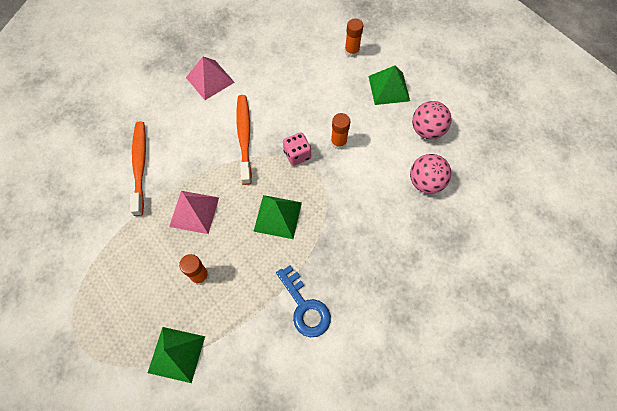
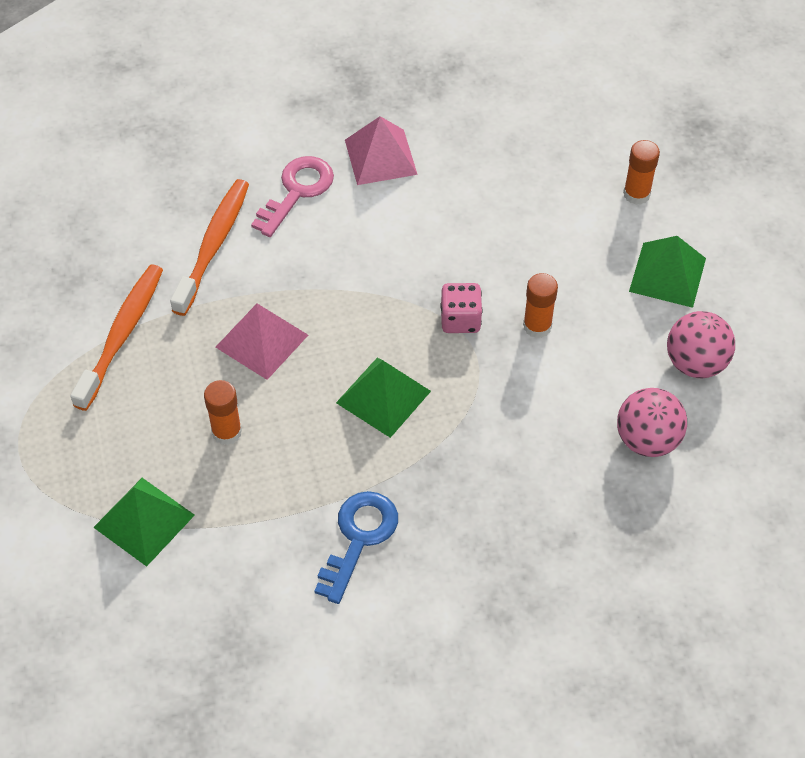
camera: 25 degrees right, 10 degrees down
(173, 116) = (297, 191): none -> pink key
(244, 137) = (390, 263): orange toothbrush -> orange toothbrush (121, 335)
(305, 307) = (359, 537): blue key -> blue key turned 150 degrees counterclockwise

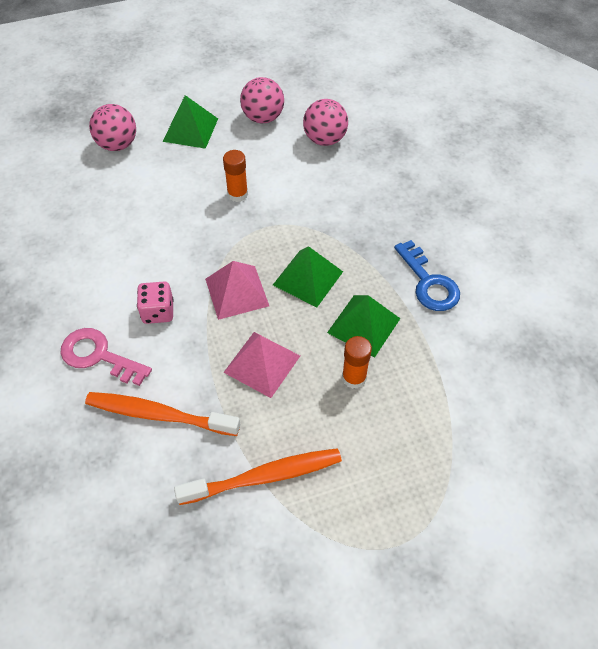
camera: 95 degrees left, 0 degrees up
(121, 335) = (263, 477): orange toothbrush -> orange toothbrush turned 150 degrees clockwise
(144, 521) = (446, 426): green pyramid -> green pyramid (363, 325)
(359, 537) = (429, 283): blue key -> blue key turned 135 degrees counterclockwise
(380, 157) = (64, 298): pink pyramid -> pink pyramid (237, 292)
(460, 320) = (234, 237): pink dice -> pink dice (158, 312)
(636, 194) = (117, 145): orange glue stick -> pink ball

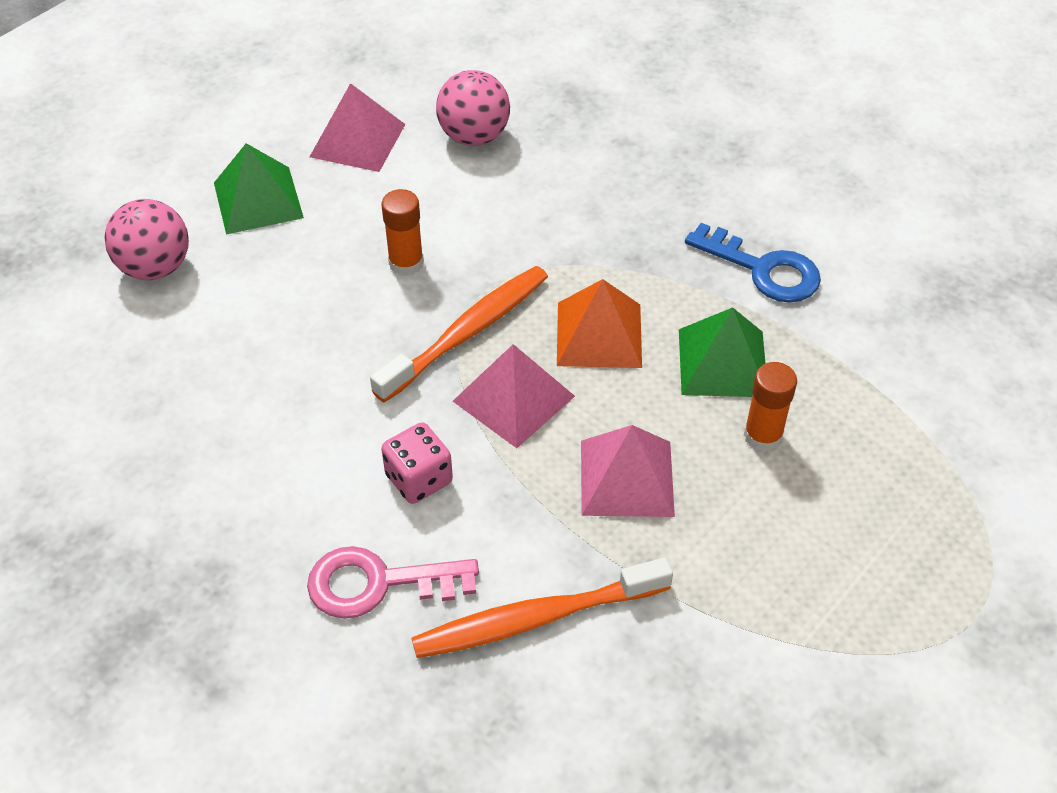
camera: 30 degrees left, 5 degrees down
(263, 117) = (358, 140): pink ball -> pink pyramid
(263, 477) = (746, 623): orange toothbrush -> orange toothbrush (466, 333)
(308, 278) = (599, 334): green pyramid -> orange pyramid

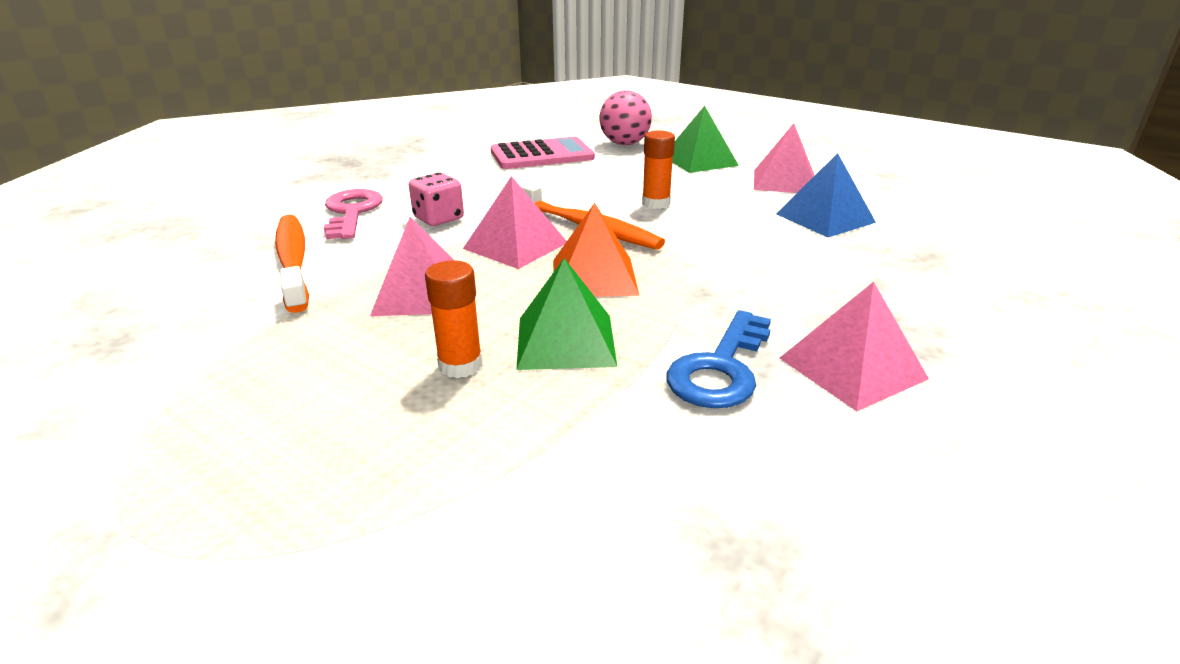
camera: 85 degrees right, 20 degrees down
(180, 367) = (542, 155): none -> pink calculator
(474, 136) = (825, 218): pink ball -> blue pyramid
(761, 197) = (852, 368): none -> pink pyramid

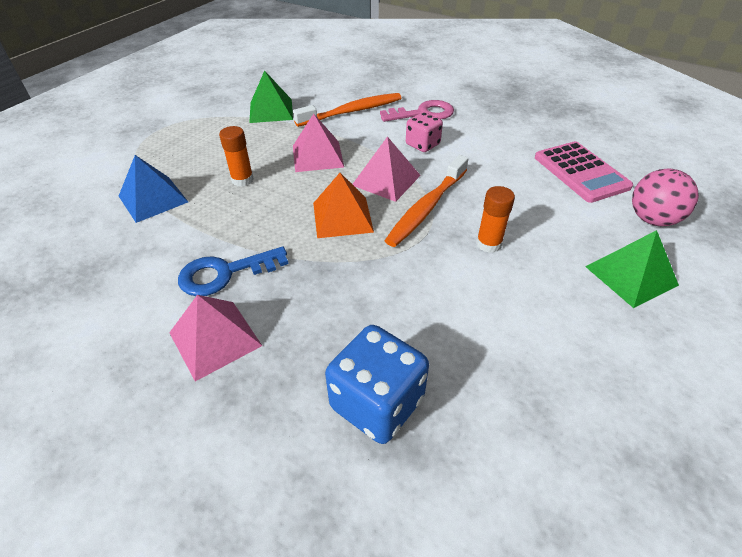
camera: 85 degrees right, 15 degrees up
(565, 341) = (262, 211): green pyramid -> green pyramid (271, 110)
(720, 369) = (224, 273): blue key -> blue key turned 45 degrees counterclockwise
(784, 181) = (597, 345): pink pyramid -> none
(825, 218) = (493, 367): blue pyramid -> blue pyramid (153, 199)
(893, 268) = (377, 403): none -> blue dice

